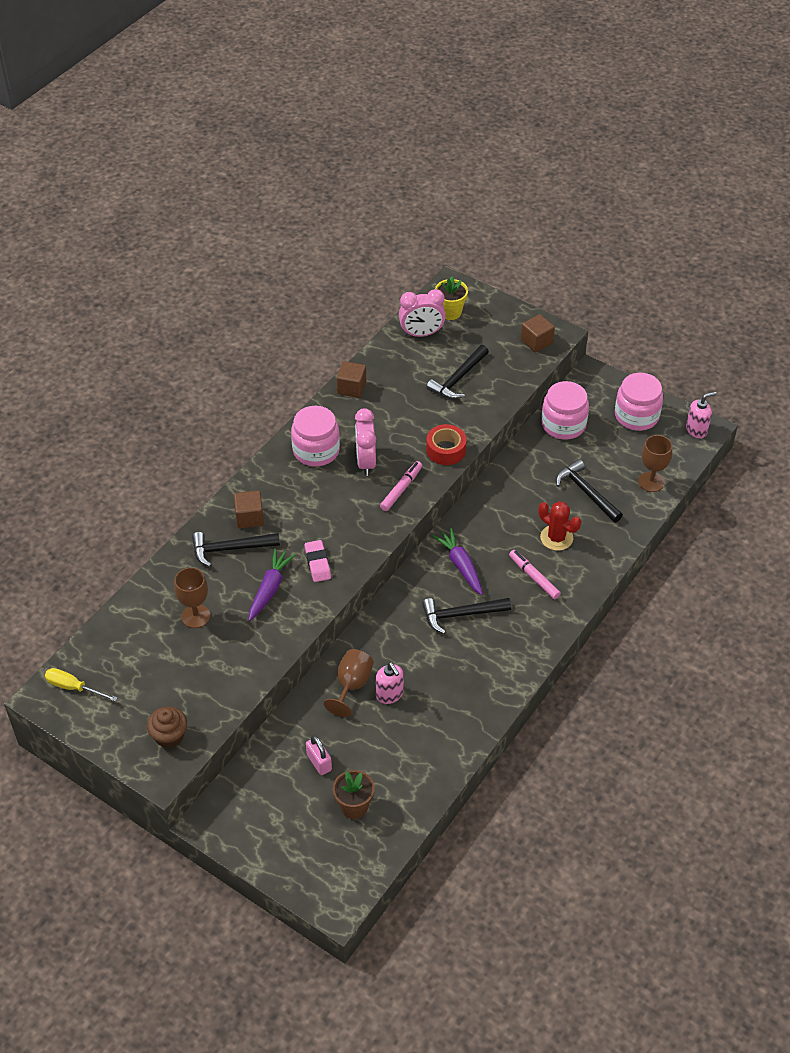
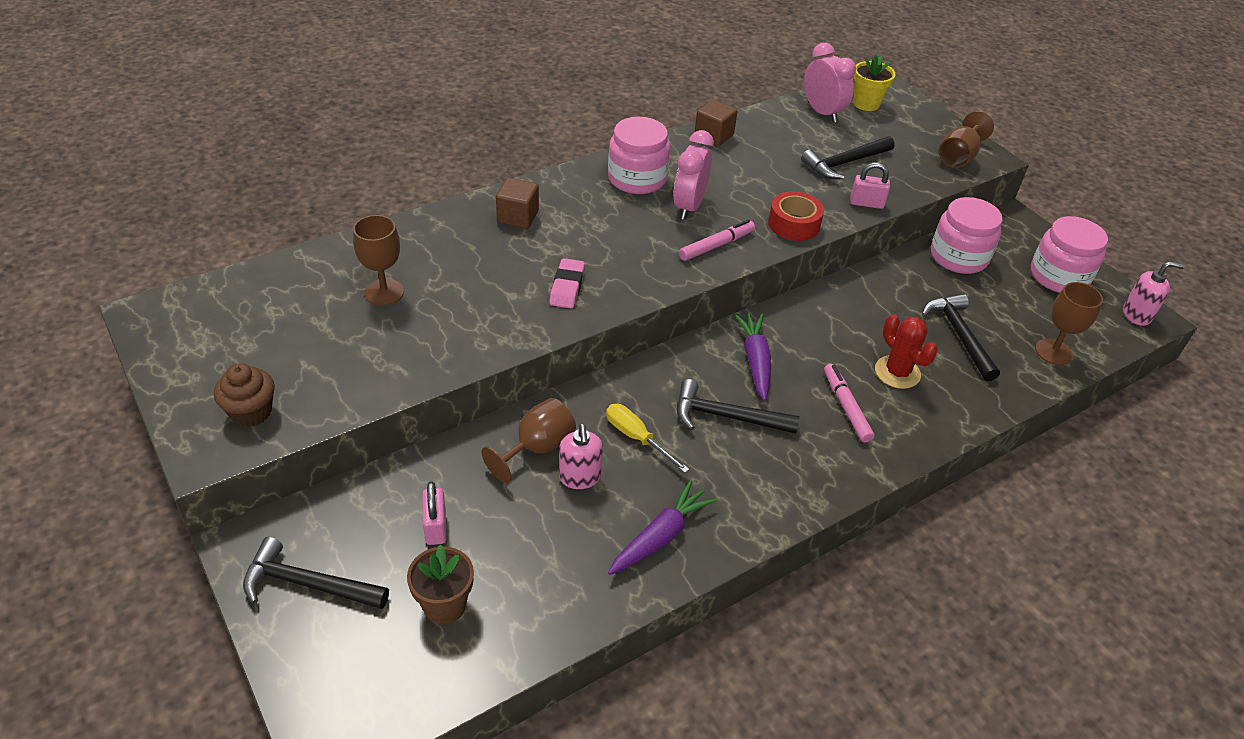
camera: 20 degrees right, 5 degrees down
(73, 687) = (187, 316): yellow screwdriver -> yellow screwdriver (637, 438)
(230, 549) = (474, 239): black hammer -> black hammer (308, 584)
(270, 588) = (492, 294): purple carrot -> purple carrot (660, 536)
(421, 334) = (822, 112): pink clock -> pink clock turned 135 degrees counterclockwise
(488, 411) = (866, 203): none -> pink padlock
(536, 342) = (958, 157): brown cube -> brown goblet

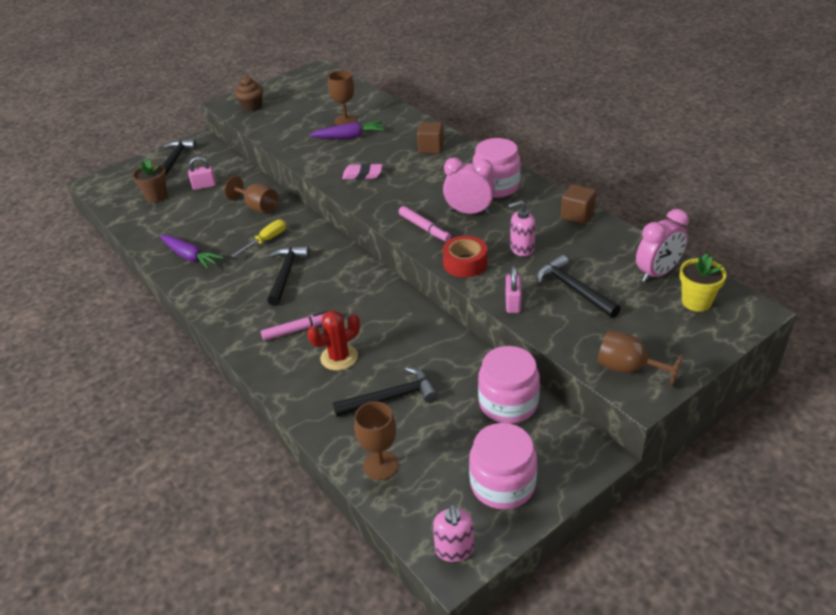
camera: 90 degrees right, 5 degrees down
(580, 477) = (235, 224): pink soap dispenser -> pink soap dispenser (521, 249)
(755, 361) = (342, 283): purple carrot -> purple carrot (349, 137)

